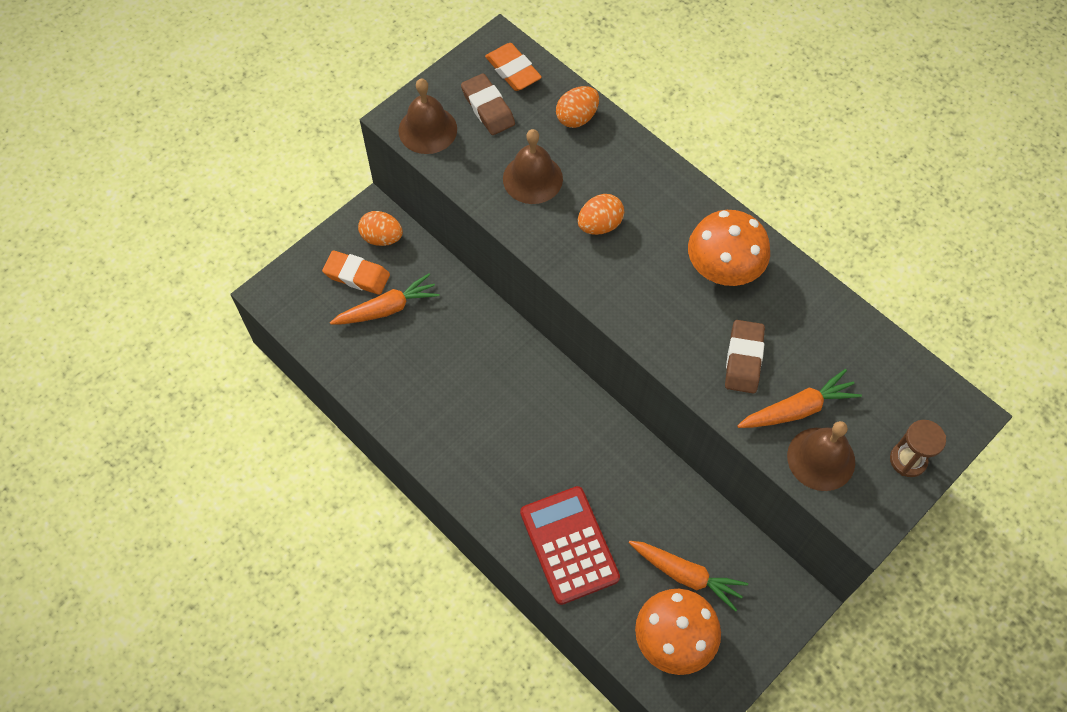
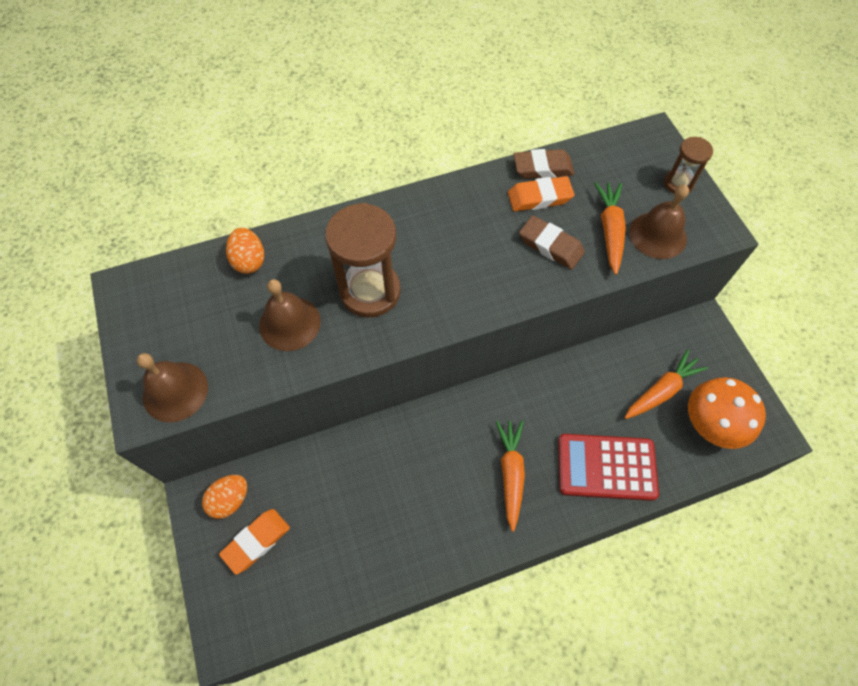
camera: 65 degrees left, 0 degrees up
(386, 309) = (308, 527): orange carrot -> orange carrot (510, 474)
(488, 108) = (188, 327): brown eraser -> brown eraser (542, 168)
(513, 71) = (162, 289): orange eraser -> orange eraser (539, 197)
(599, 225) = (370, 291): orange egg -> brown hourglass
(723, 268) = (461, 222): orange mushroom -> none

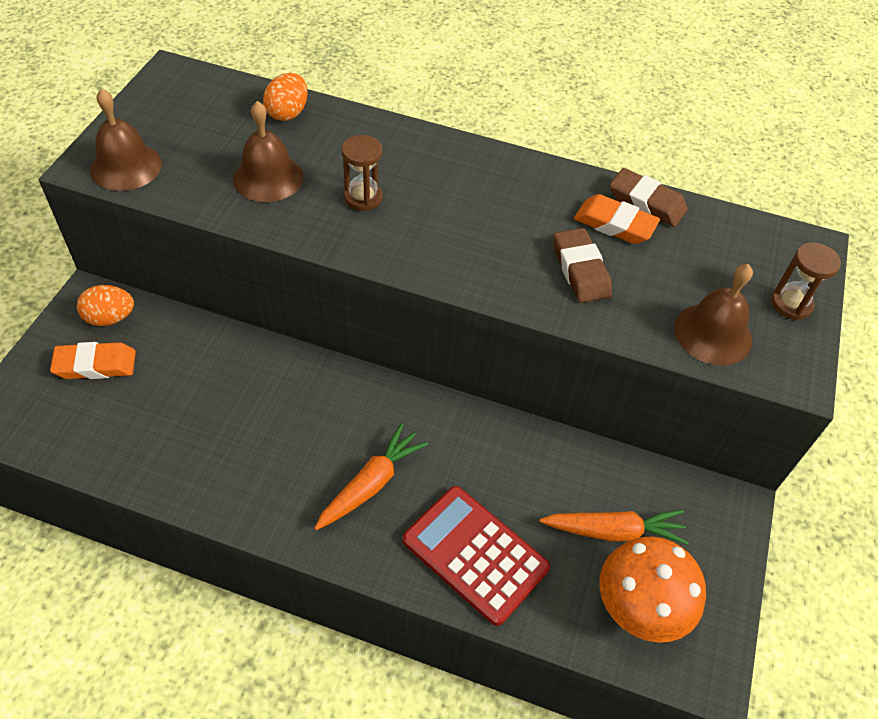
camera: 35 degrees right, 10 degrees down
(370, 291) = (363, 197): brown hourglass -> brown hourglass, size x0.54
(610, 231) = (660, 297): orange carrot -> none

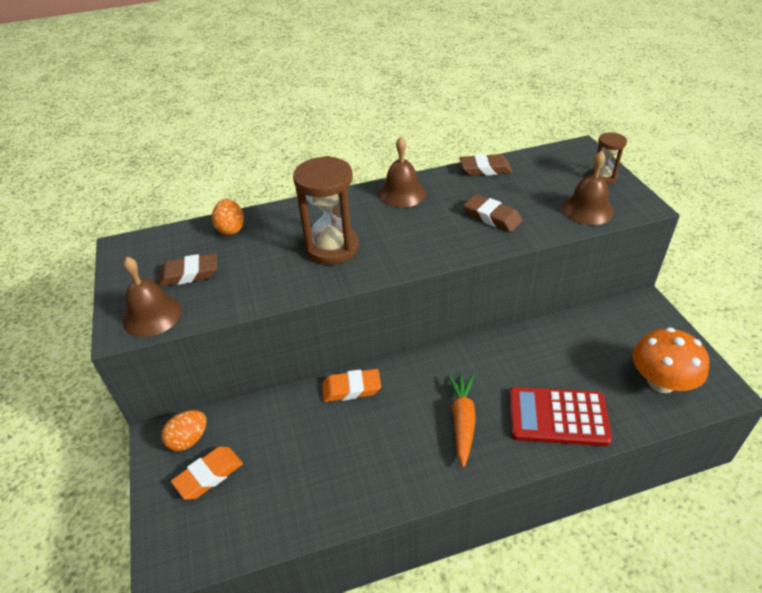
camera: 30 degrees left, 10 degrees down
(199, 141) = (189, 274): none -> brown eraser
(268, 177) = (259, 269): brown bell -> brown bell (402, 193)
(363, 197) = (332, 248): brown hourglass -> brown hourglass, size x1.87
(613, 531) = (608, 355): orange carrot -> none
(614, 224) = (482, 187): orange eraser -> orange eraser (351, 388)

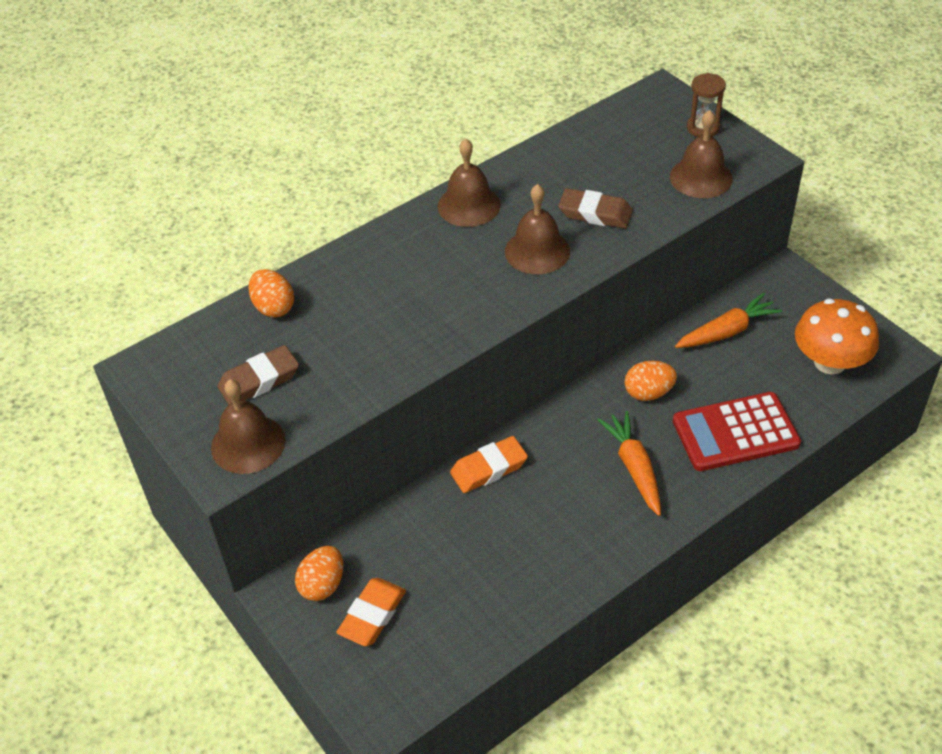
camera: 20 degrees left, 5 degrees up
(332, 248) = (421, 301): brown hourglass -> none
(435, 233) = (537, 251): none -> brown bell
(485, 169) = (557, 147): brown eraser -> none
(499, 366) = (648, 393): none -> orange egg
(580, 336) = (726, 331): none -> orange carrot

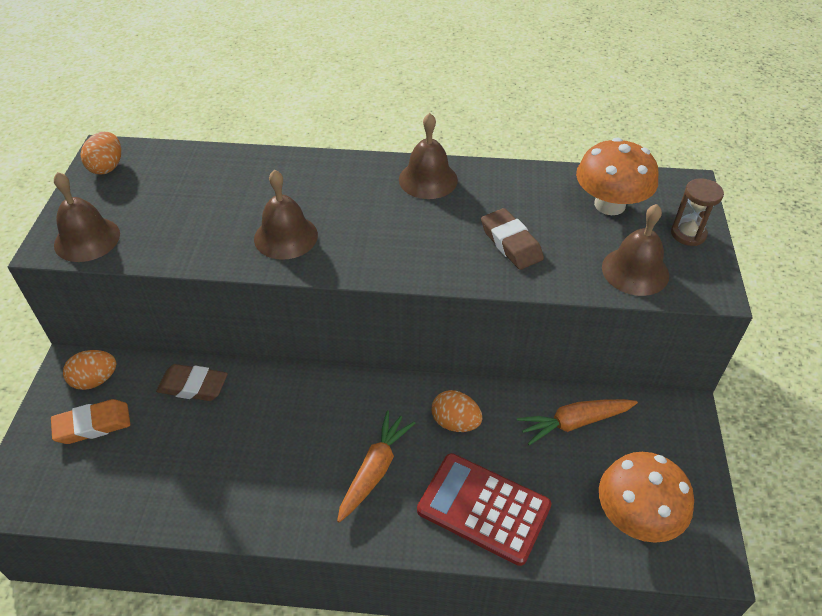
camera: 40 degrees right, 0 degrees up
(259, 380) = (148, 205): brown eraser -> brown eraser (193, 386)
(274, 307) = (220, 165): orange egg -> orange egg (107, 167)
(489, 468) = (281, 387): orange eraser -> none
(537, 251) = (431, 242): brown bell -> brown bell (286, 236)
(626, 139) = (609, 205): none -> orange mushroom
(726, 331) = (575, 422): orange carrot -> orange carrot turned 150 degrees clockwise

